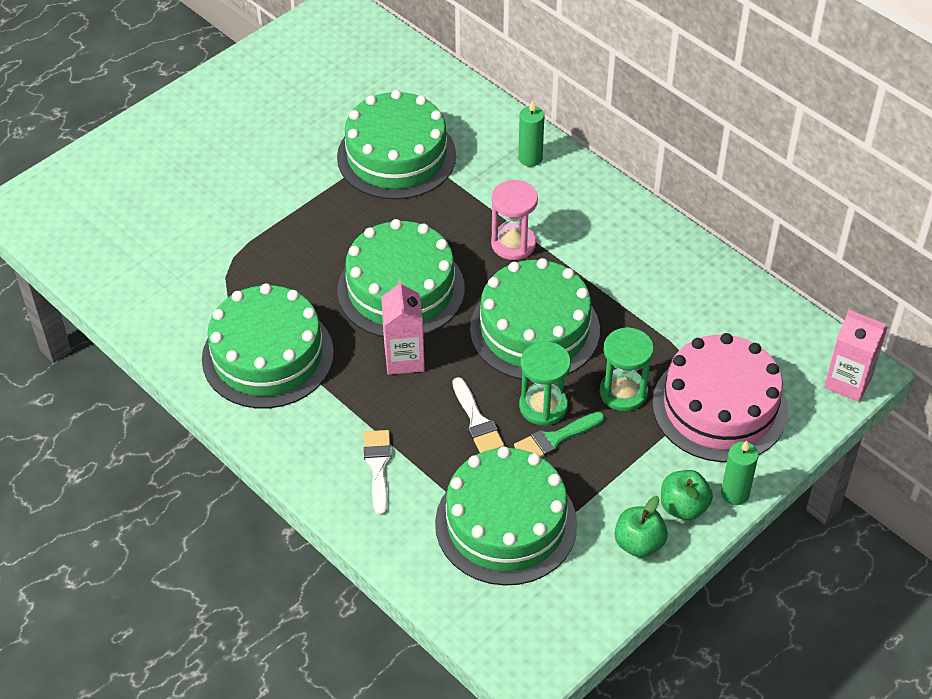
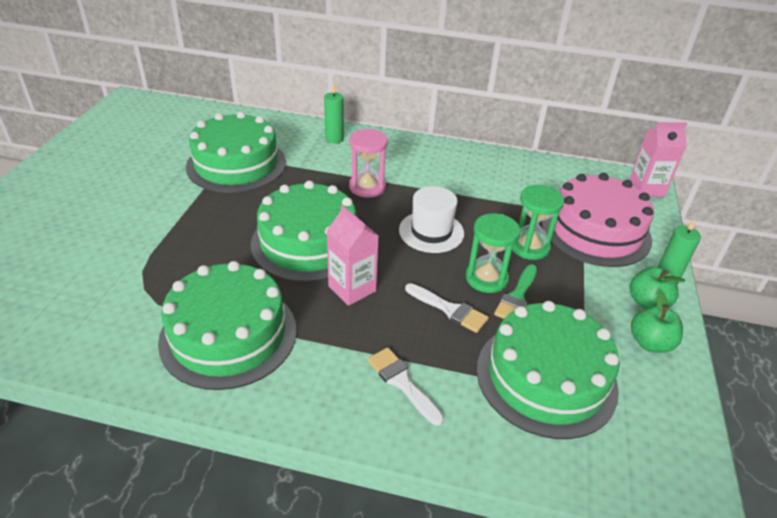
camera: 35 degrees left, 10 degrees down
(534, 329) = (431, 231): green cake -> white hat

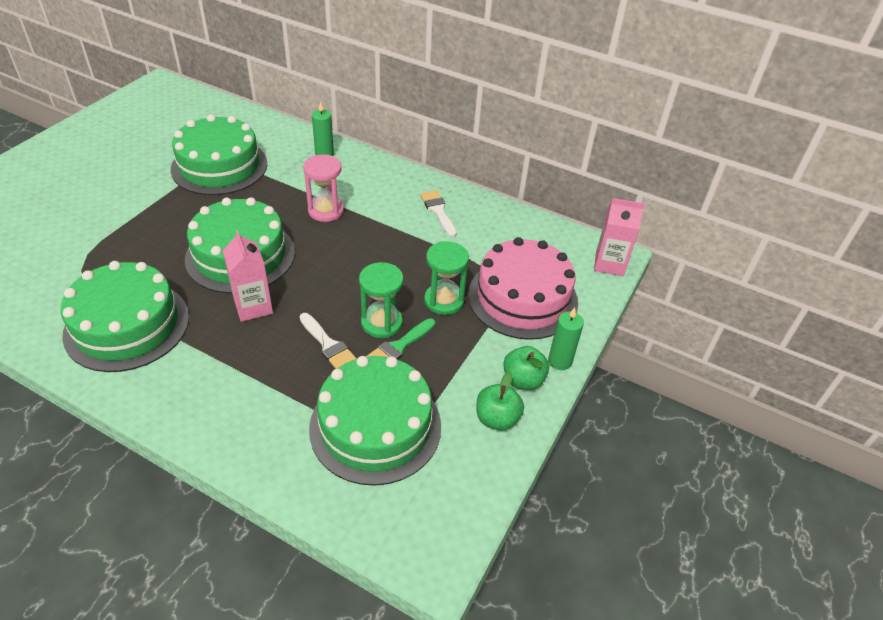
camera: 15 degrees right, 5 degrees up
(402, 382) = (246, 400): white brush -> white brush (438, 211)
(431, 231) = (359, 267): white hat -> none

